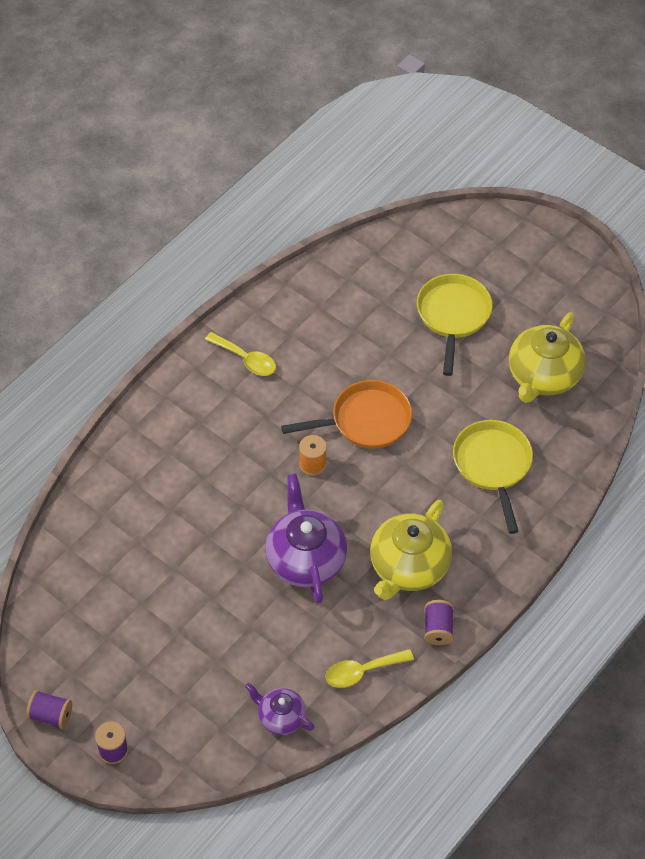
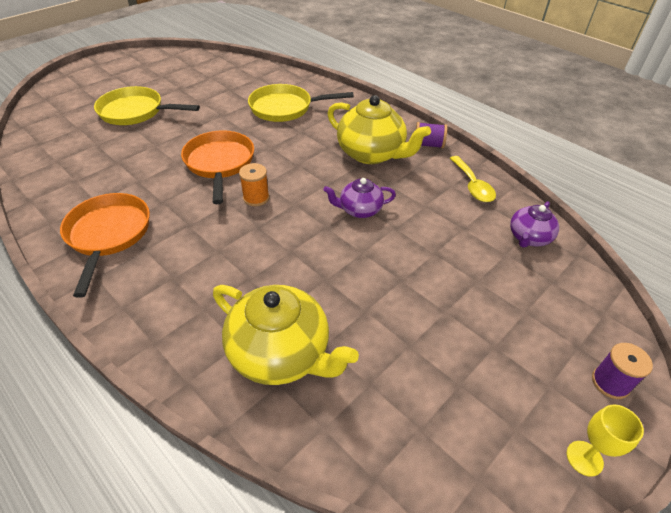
camera: 85 degrees left, 10 degrees down
(51, 715) = (584, 458): purple spool -> yellow goblet
(246, 359) = (108, 235): yellow spoon -> orange pan
(305, 559) = (359, 210): purple teapot -> purple teapot, size x0.56
(543, 376) = (214, 81): yellow teapot -> yellow teapot (281, 353)

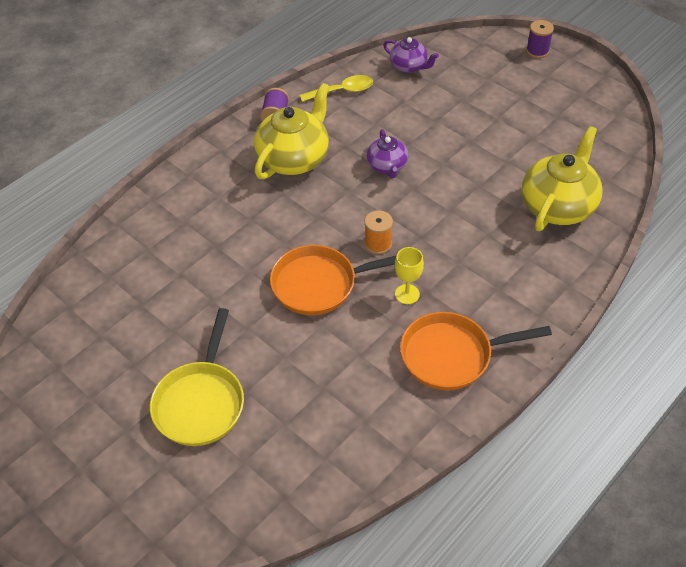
camera: 90 degrees left, 5 degrees up
(285, 108) = (196, 238): yellow pan -> none
(584, 458) = (591, 70): yellow goblet -> yellow goblet (407, 294)

